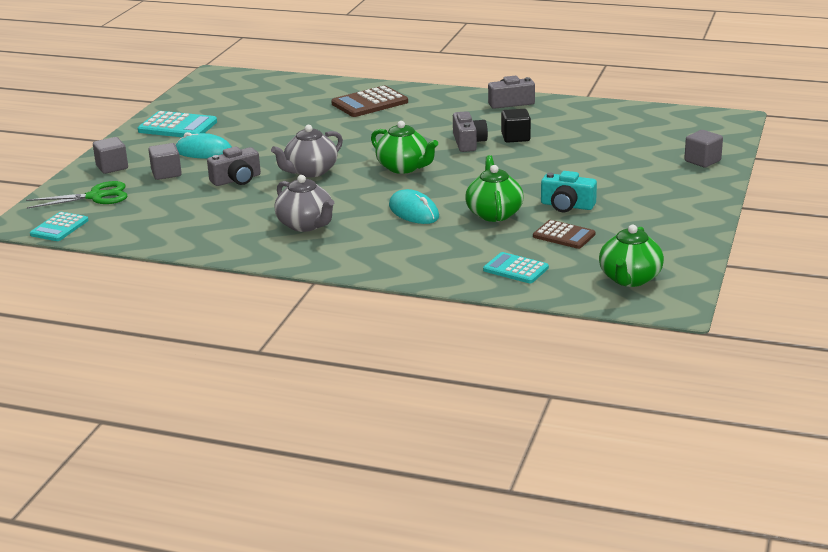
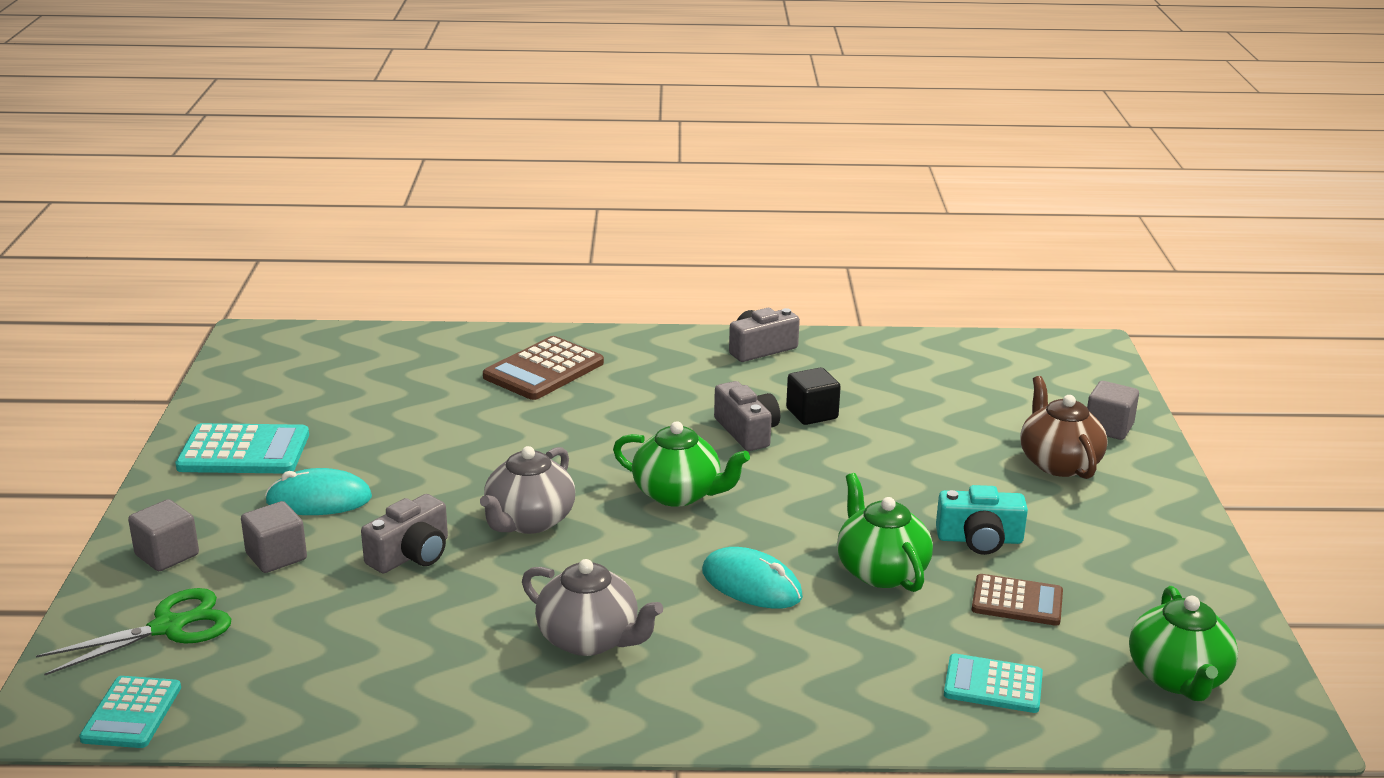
camera: 20 degrees left, 0 degrees up
(652, 175) = (1058, 463): none -> brown teapot

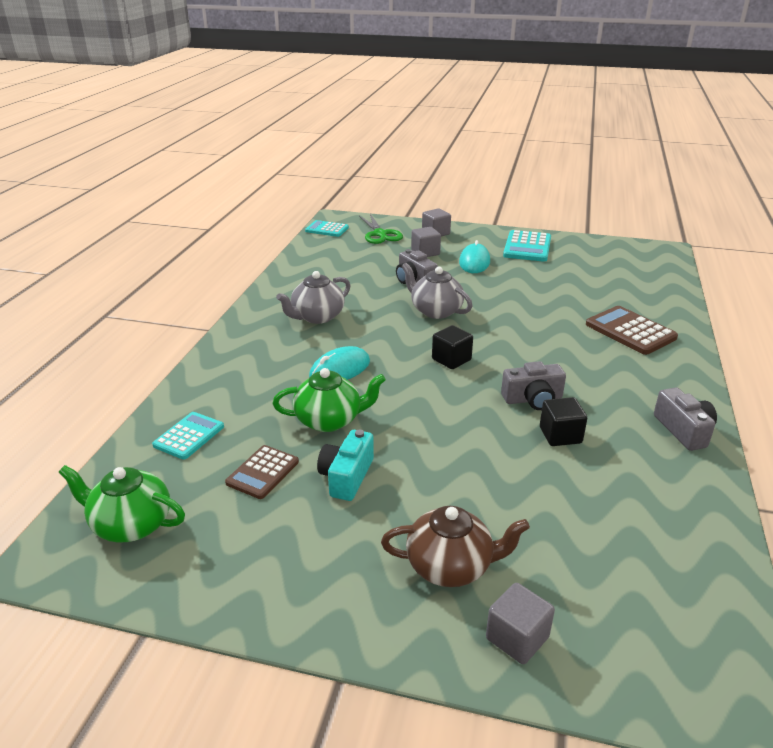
camera: 105 degrees right, 5 degrees up
(678, 494) = (451, 359): green teapot -> black cube

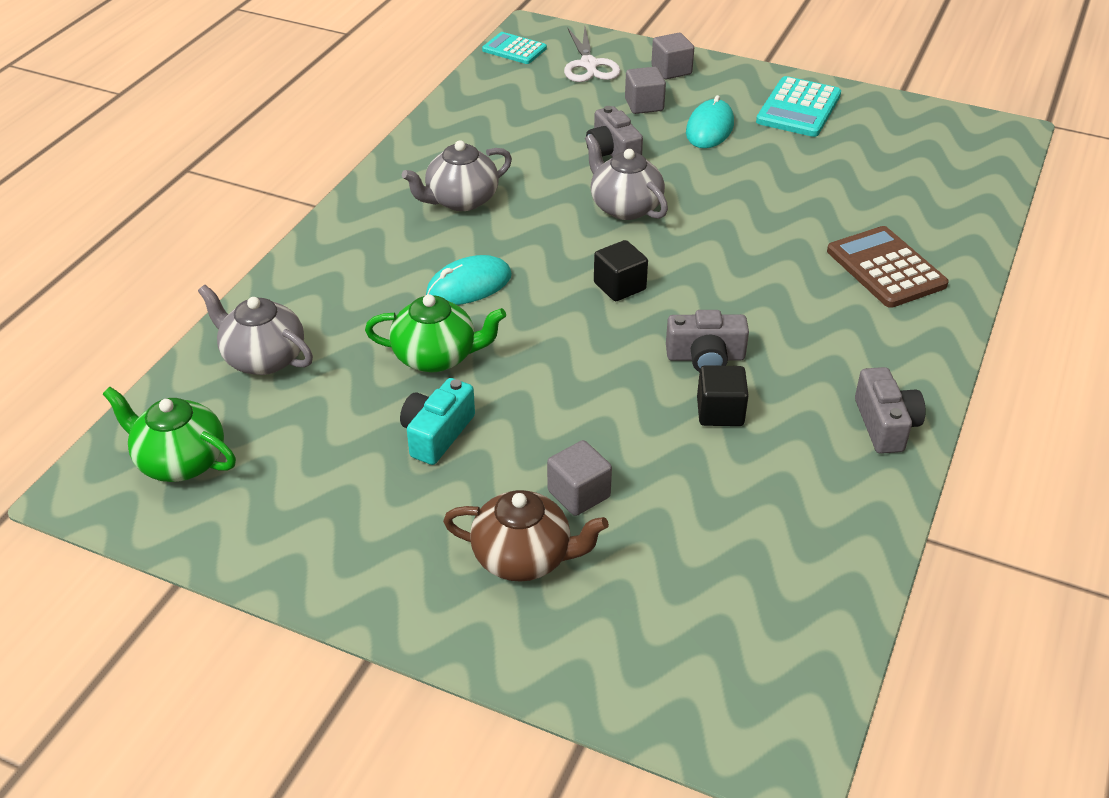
camera: 10 degrees right, 10 degrees up
(189, 436) = (263, 358): turquoise calculator -> grey teapot
(262, 472) = (339, 416): brown calculator -> none
(380, 234) = (589, 65): green scissors -> white scissors
(517, 638) = (569, 645): grey cube -> grey cube (579, 494)

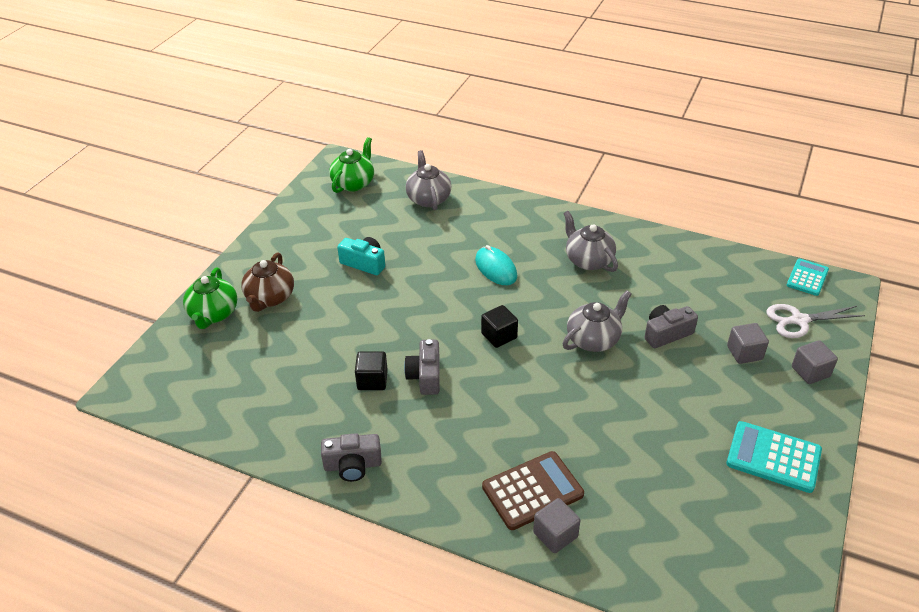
camera: 90 degrees right, 0 degrees up
(263, 358) = (428, 198): grey teapot -> grey teapot turned 45 degrees counterclockwise
(436, 357) = (428, 259): green teapot -> green teapot (213, 314)
(579, 494) = (311, 318): grey cube -> grey cube (555, 535)
(709, 128) = (719, 392): turquoise mouse -> none

